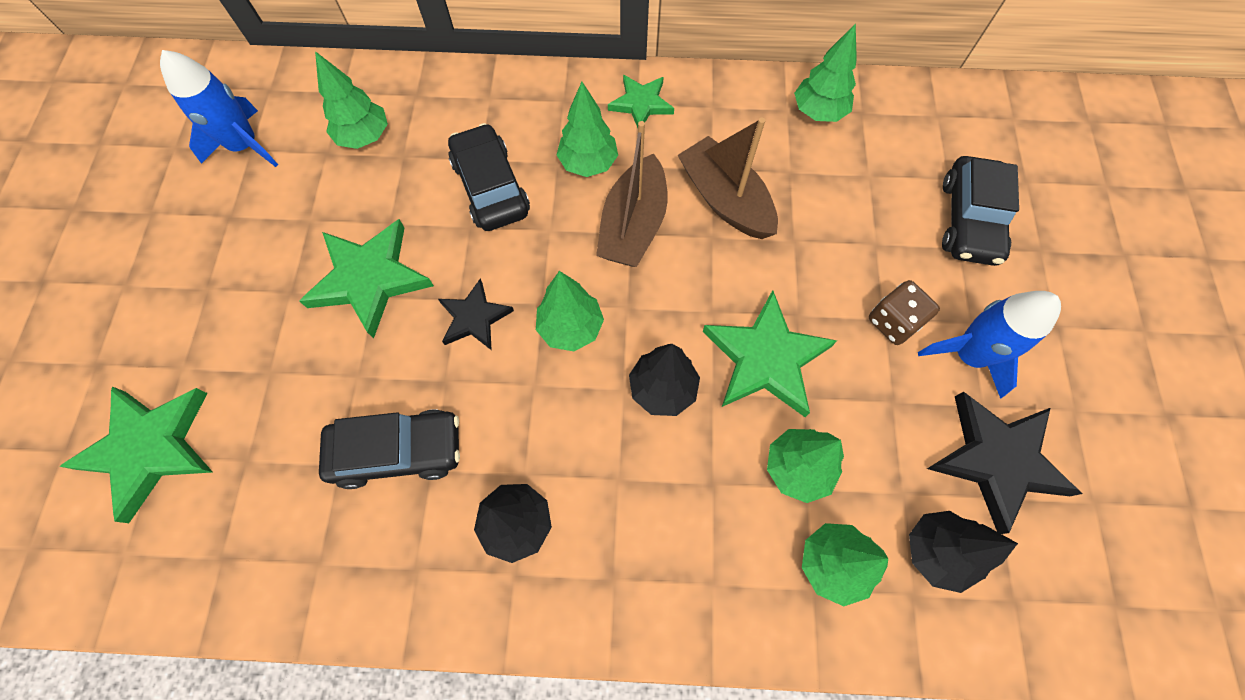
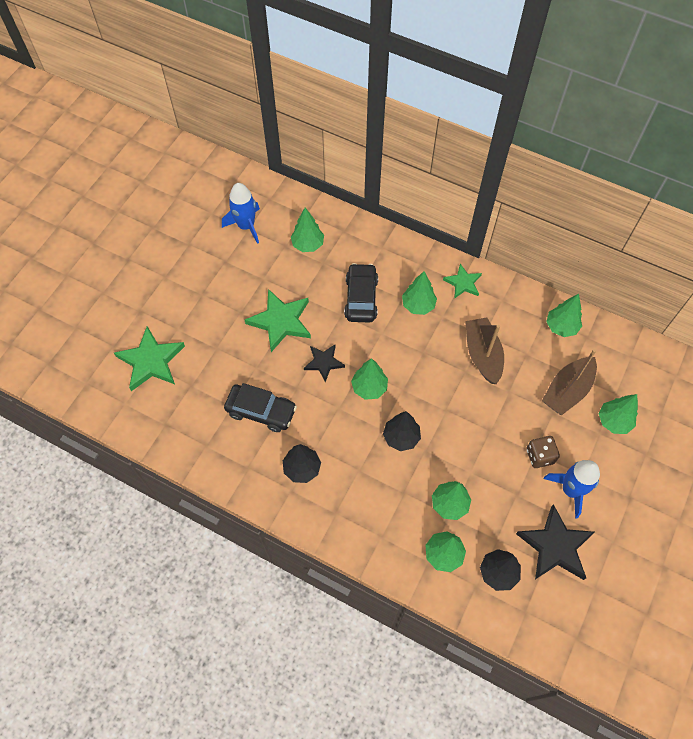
camera: 25 degrees right, 5 degrees down
(633, 225) = (426, 348): brown boat -> brown boat (567, 391)
(765, 358) = (461, 445): green star -> none
(969, 220) = (613, 421): black car -> green tree

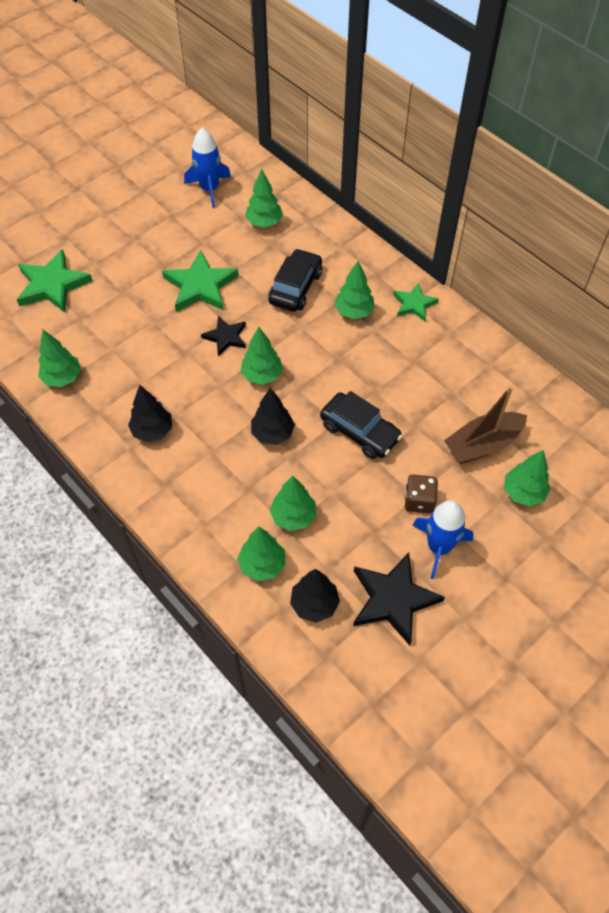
camera: 20 degrees right, 5 degrees down
(261, 411) = (138, 363): black car -> black car (359, 432)
(482, 355) = (402, 380): brown boat -> none
(561, 327) = (505, 378): green tree -> green tree (62, 378)

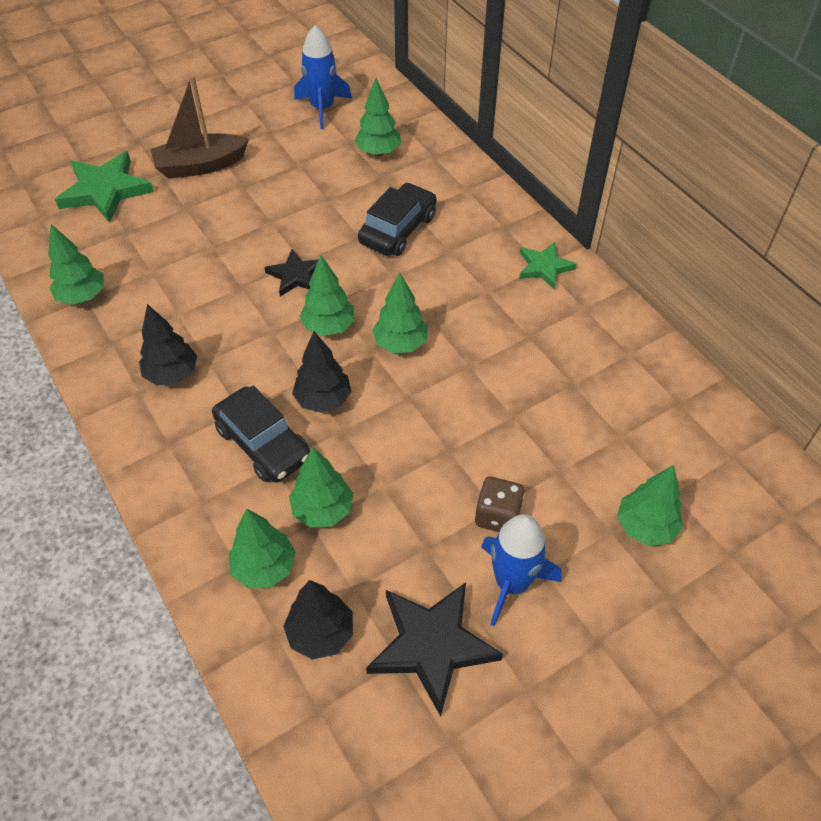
camera: 10 degrees right, 5 degrees down
(200, 286) = (281, 213): green star -> none
(354, 312) = (464, 266): green tree -> green tree (400, 343)
(359, 432) = (437, 414): black car -> black car (263, 443)
(482, 444) = (600, 454): brown boat -> brown boat (200, 166)

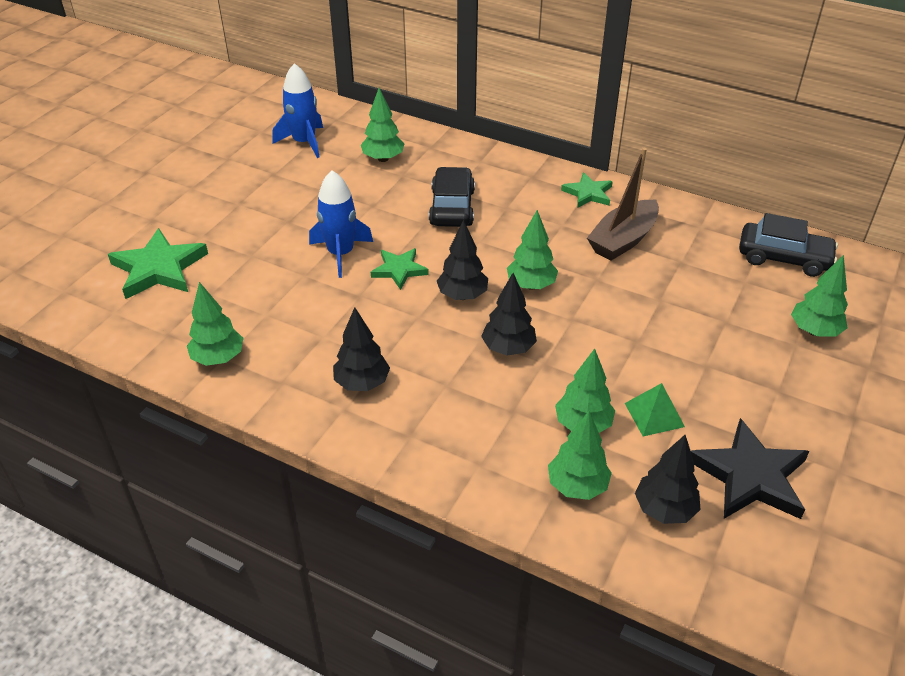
camera: 30 degrees left, 10 degrees down
(200, 166) = (234, 219): brown boat -> brown boat (623, 240)
(263, 443) = (490, 400): black car -> black car (783, 258)
(295, 275) = (399, 270): black star -> green star
(329, 327) = (462, 296): green tree -> black tree
(397, 534) = (654, 414): none -> green pyramid
(497, 515) = (712, 369): brown dice -> none
(511, 583) = (764, 408): blue rocket -> blue rocket (341, 254)

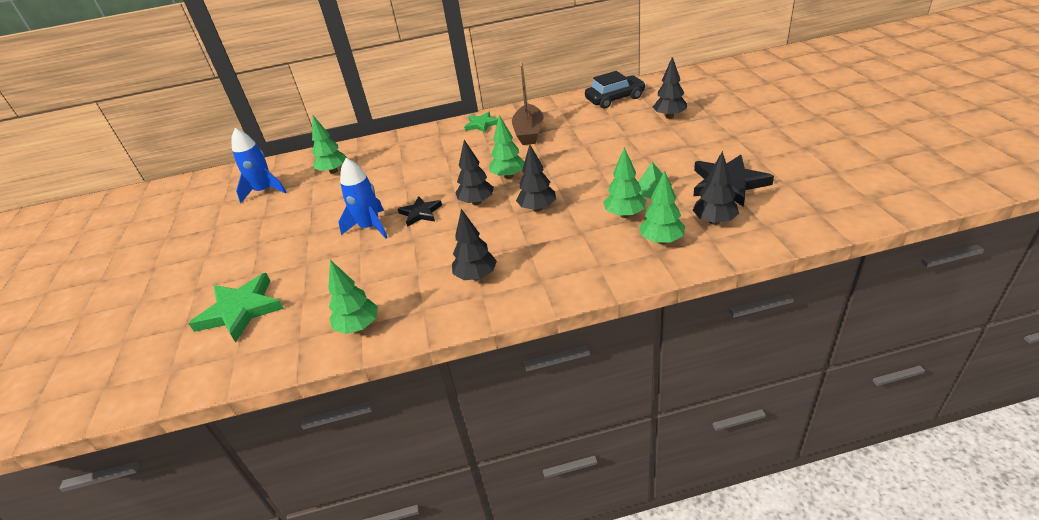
camera: 35 degrees left, 5 degrees down
(399, 270) = (420, 213): green star -> black star
(452, 207) = (411, 169): black car -> none
(814, 331) = (669, 116): green tree -> black tree

